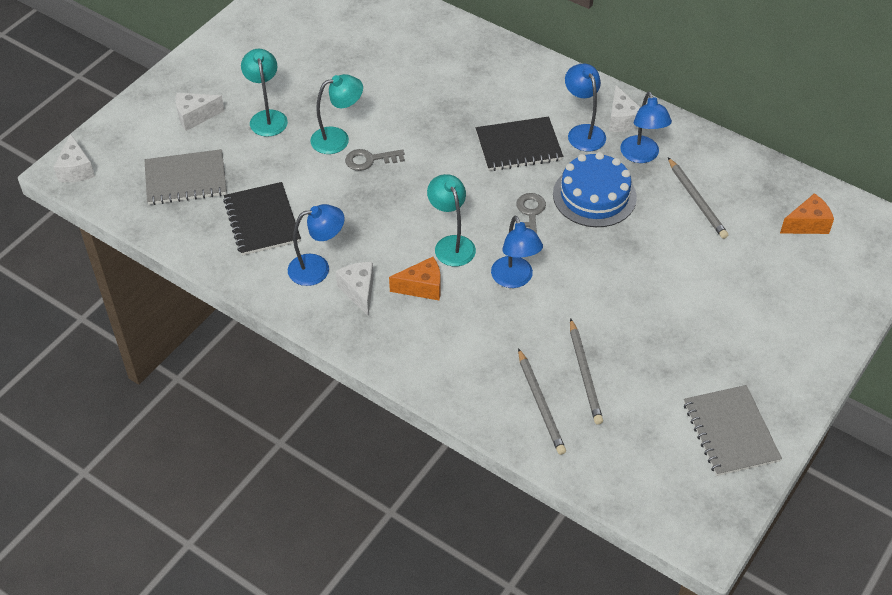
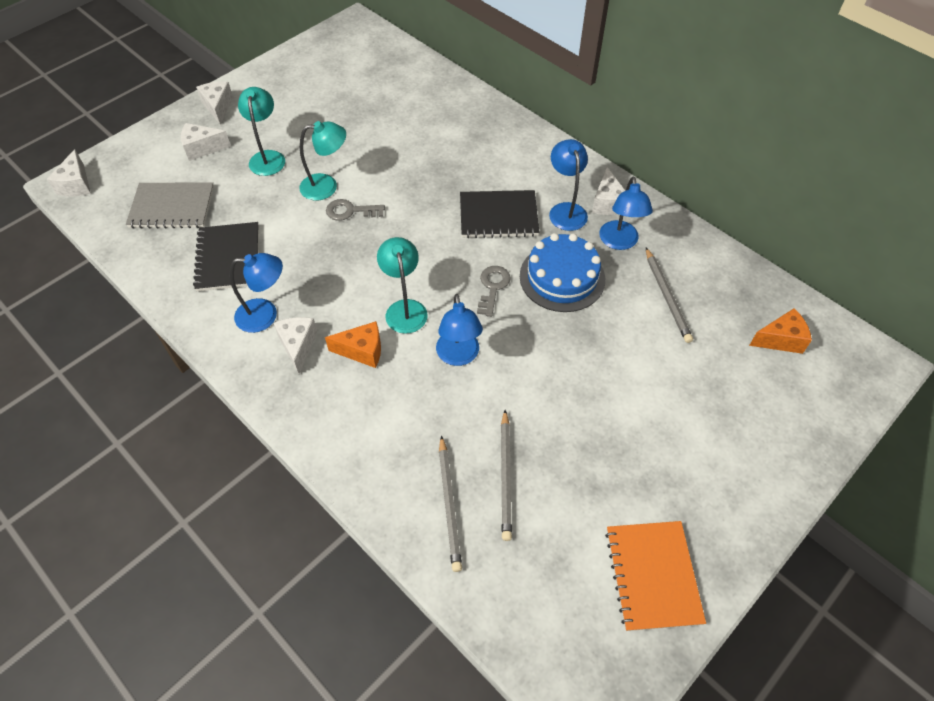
camera: 10 degrees right, 5 degrees up
(196, 72) = (218, 107): none -> white cheese
(730, 432) = (652, 576): grey notebook -> orange notebook

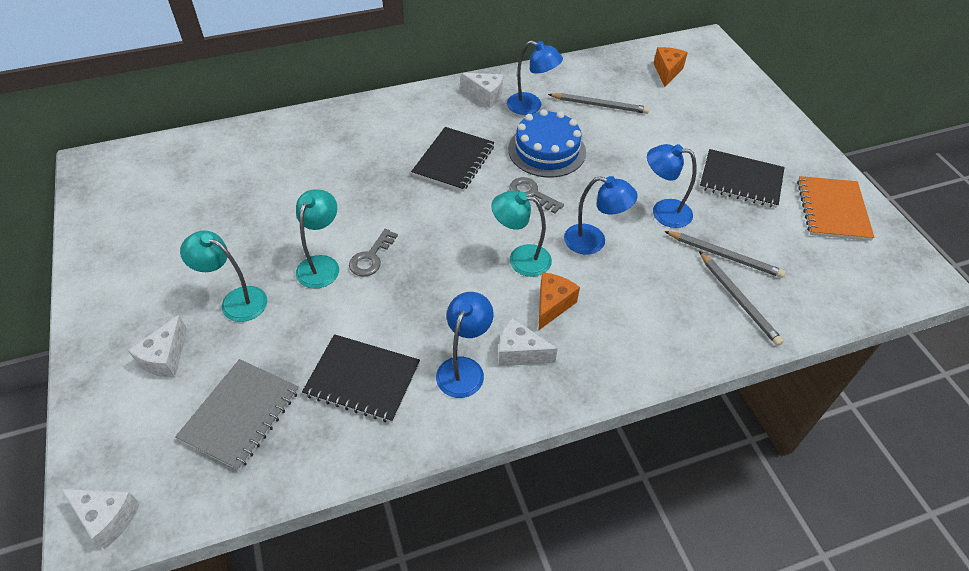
camera: 65 degrees left, 5 degrees down
(218, 107) = (107, 323): white cheese -> none
(449, 505) = (738, 300): grey pencil -> grey pencil turned 45 degrees clockwise
(566, 210) = (476, 120): blue lamp -> blue lamp (663, 212)
(638, 464) = (740, 180): none -> black notebook
(652, 576) = (832, 210): orange notebook -> orange notebook turned 75 degrees clockwise

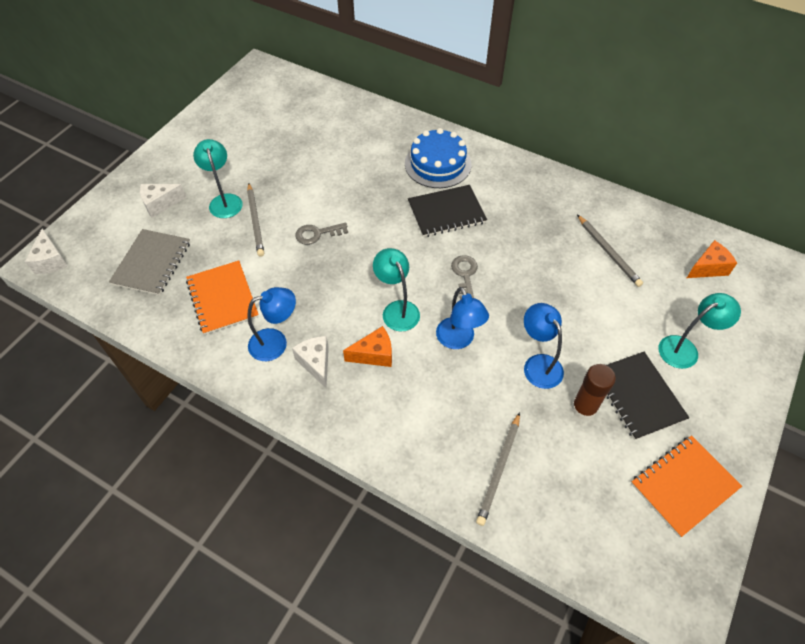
camera: 50 degrees right, 5 degrees up
(240, 415) = (152, 263): grey notebook -> grey notebook turned 60 degrees counterclockwise
(322, 264) = (288, 216): turquoise lamp -> turquoise lamp (685, 349)
(362, 379) = (222, 298): black notebook -> orange notebook
(485, 96) = (531, 183): white cheese -> none
(531, 106) = (554, 214): blue lamp -> none
(547, 150) = (518, 254): blue cake -> blue cake (438, 164)
(724, 256) = (536, 433): grey pencil -> grey pencil (255, 221)
(726, 215) = (583, 409): none -> brown glue stick

